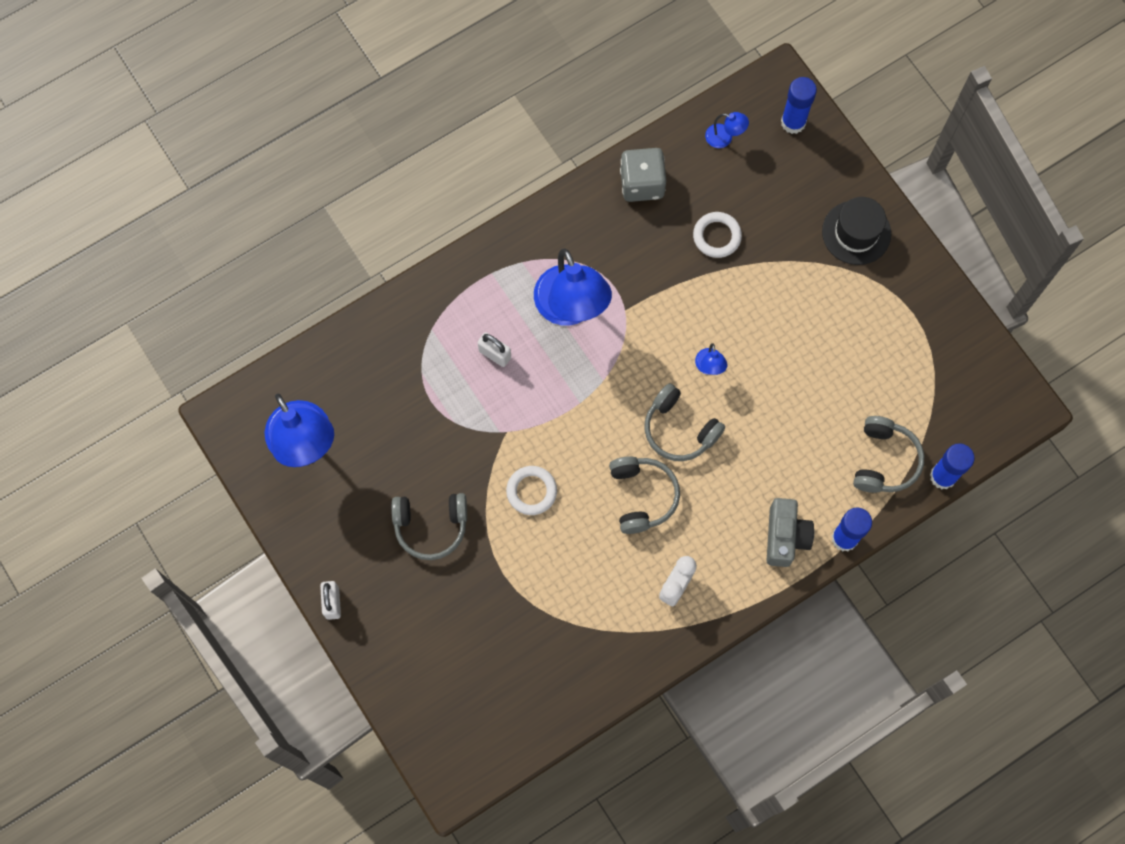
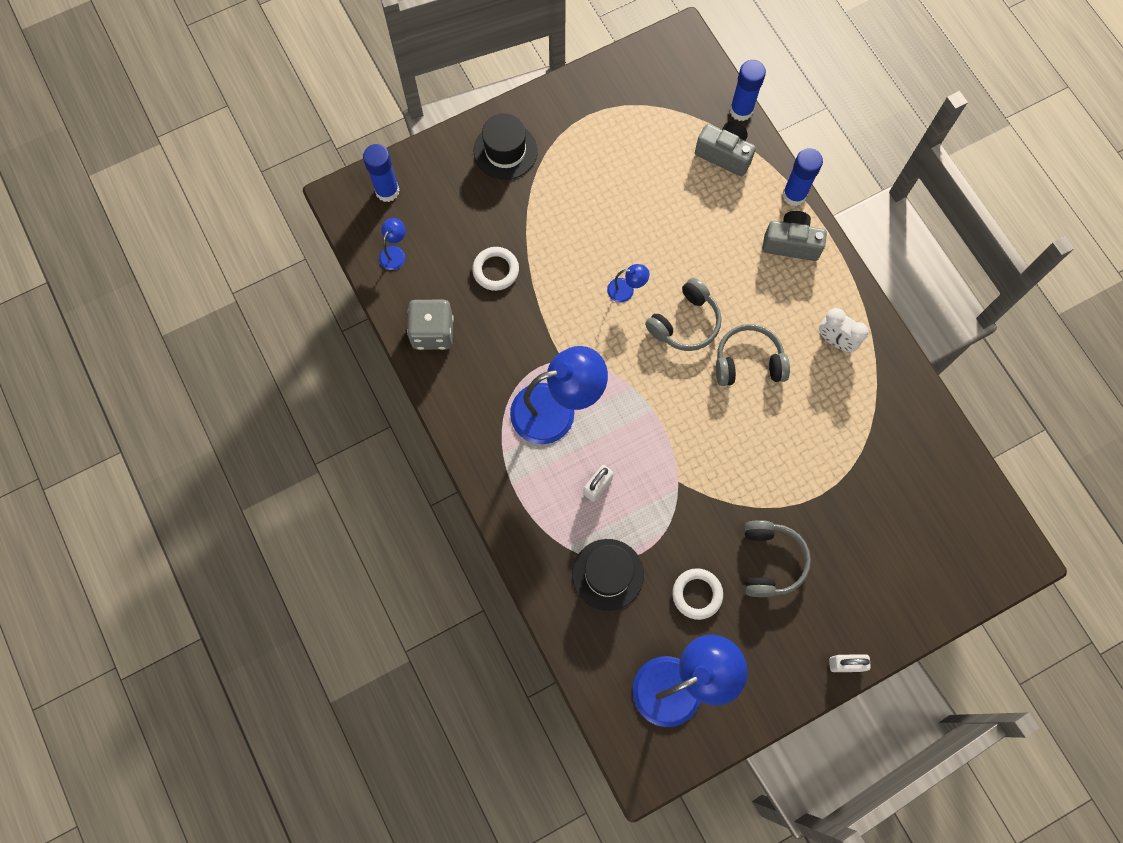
camera: 85 degrees left, 0 degrees up
(407, 370) = (607, 574): none -> black hat
(531, 491) = (739, 462): white ring -> white ring (697, 594)
(884, 460) = (724, 154): grey headphones -> grey camera

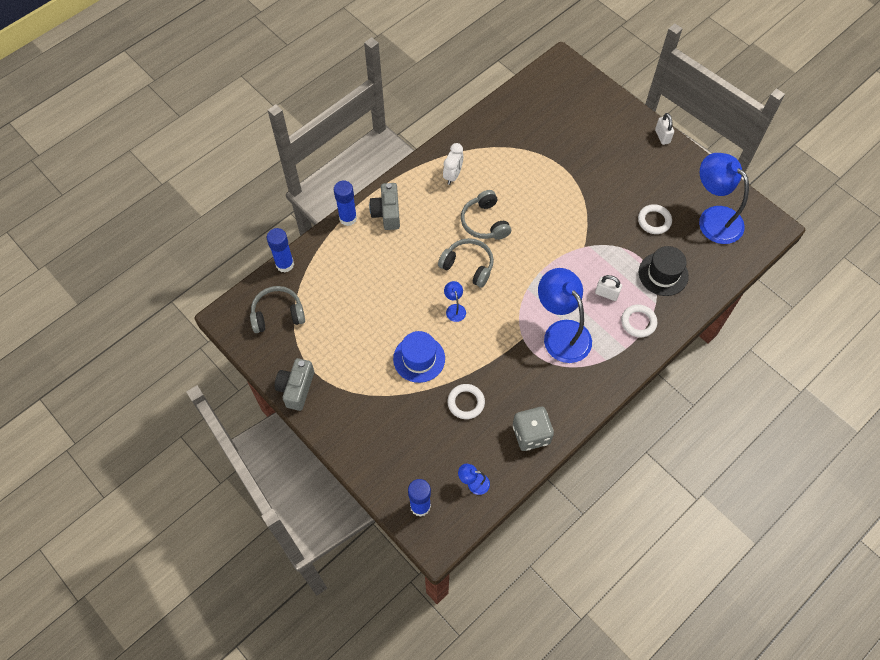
camera: 105 degrees left, 10 degrees down
(505, 151) = (360, 423): black hat -> none
(544, 513) = (638, 322): none -> white ring
(569, 232) = (419, 358): none -> blue hat
(724, 154) = (325, 268): grey camera -> grey camera (296, 388)
(770, 561) = (616, 185): grey headphones -> grey headphones (277, 314)

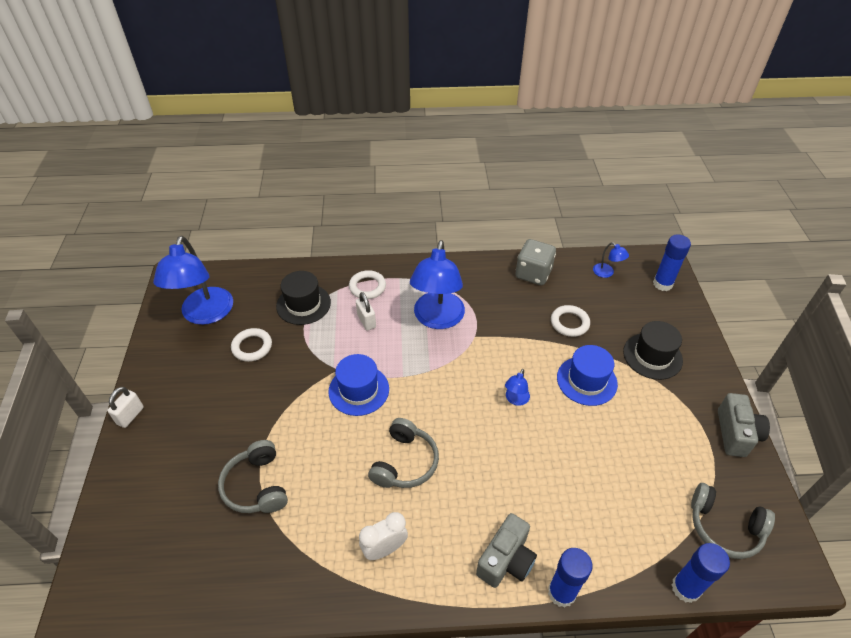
camera: 140 degrees left, 15 degrees down
(296, 388) = (736, 434): grey camera -> grey camera turned 45 degrees counterclockwise
(386, 416) = (652, 356): none -> black hat
(468, 266) = (465, 430): grey headphones -> grey headphones (256, 486)
(556, 243) = (359, 390): none -> blue hat

